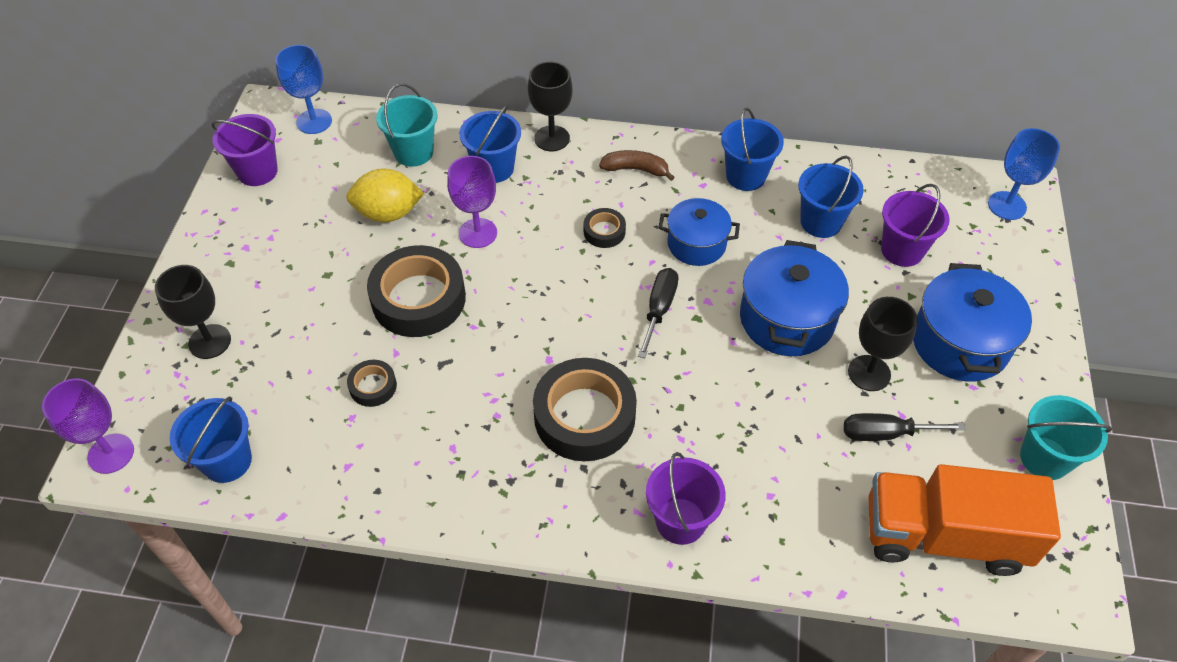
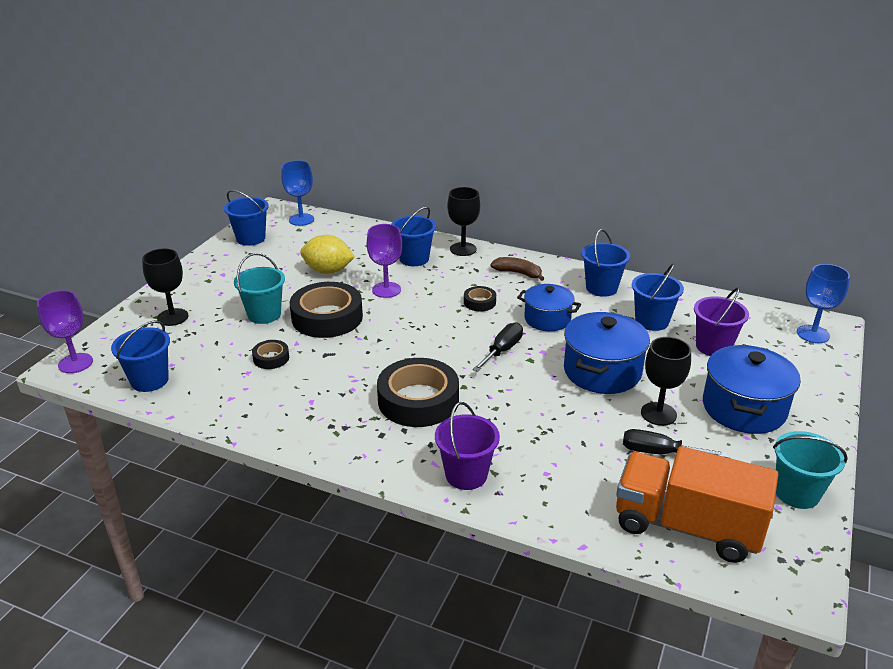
camera: 15 degrees right, 20 degrees down
(257, 171) = (251, 238): purple bucket -> blue bucket
(413, 152) = (361, 243): turquoise bucket -> turquoise bucket (264, 314)

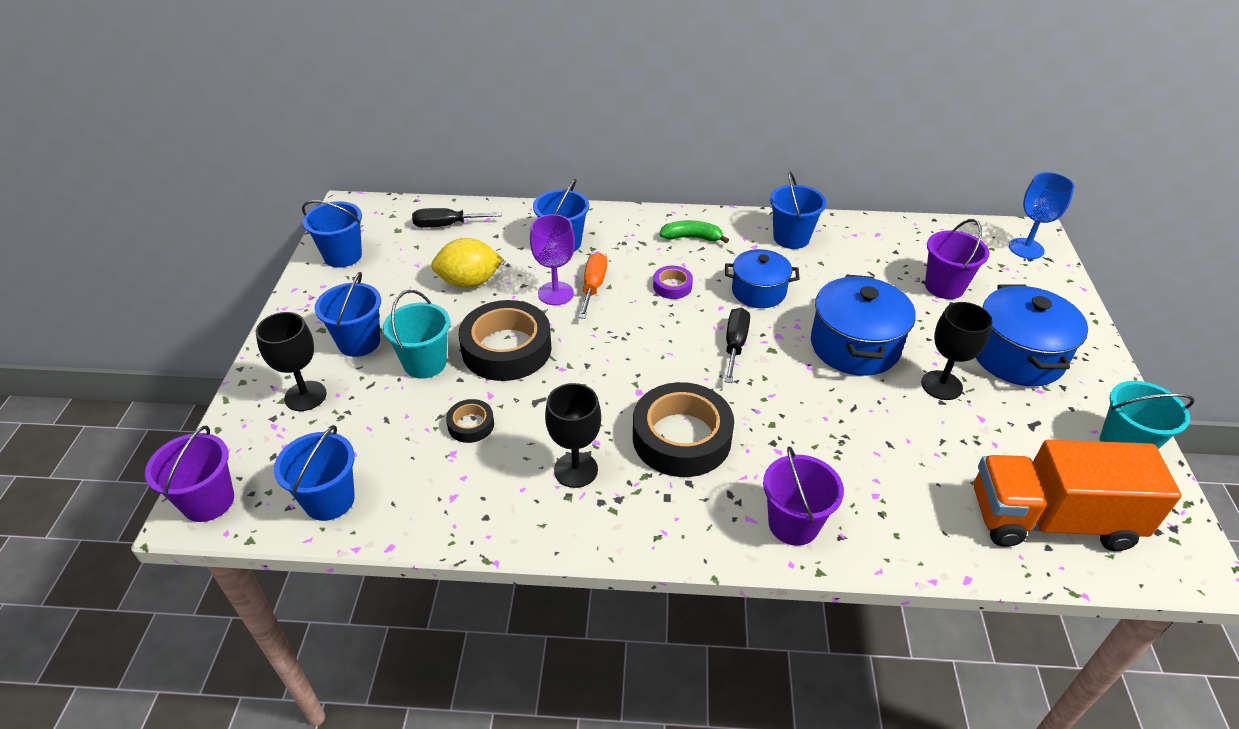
camera: 20 degrees left, 10 degrees up
(75, 363) = (208, 501): purple goblet -> purple bucket
(301, 219) = (393, 215): blue goblet -> none
(418, 291) = (593, 286): none -> orange screwdriver
(463, 249) = (612, 218): black goblet -> black goblet (576, 470)
(479, 302) = (672, 286): black tape -> purple tape
(518, 273) = (692, 237): brown banana -> green banana
(651, 321) = (866, 269): blue bucket -> blue bucket (359, 342)
(659, 452) = (970, 434): black screwdriver -> black screwdriver (447, 225)

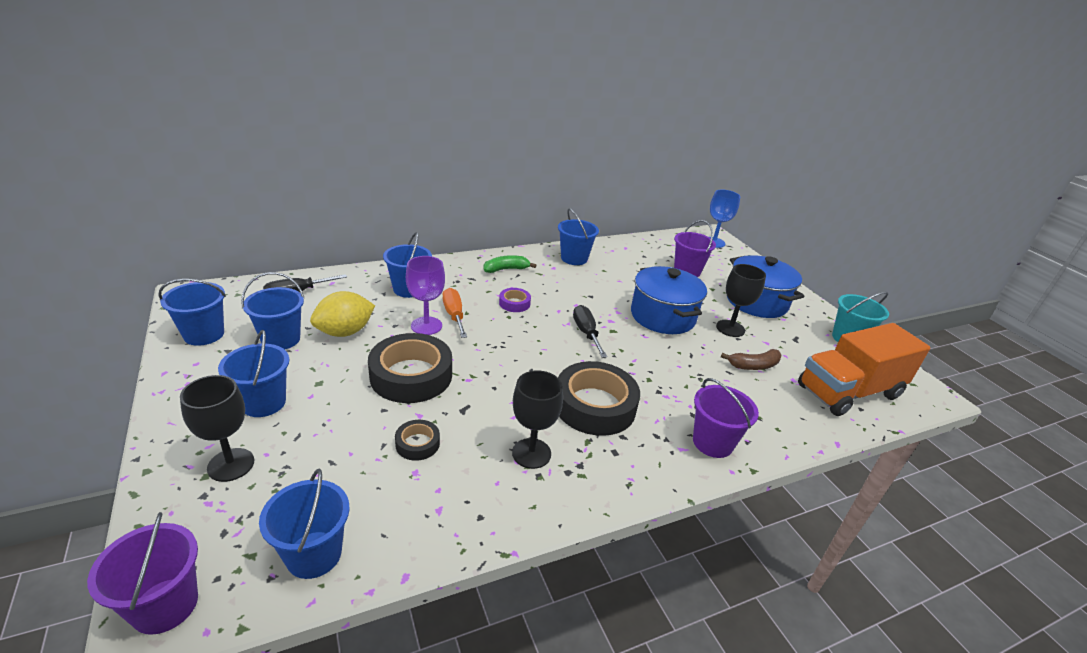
camera: 30 degrees left, 10 degrees down
(406, 277) = (281, 339): none -> blue bucket
(425, 363) = (342, 405): turquoise bucket -> none
(758, 291) = (577, 295): blue pot -> none
(933, 445) = (753, 366): none -> brown banana

